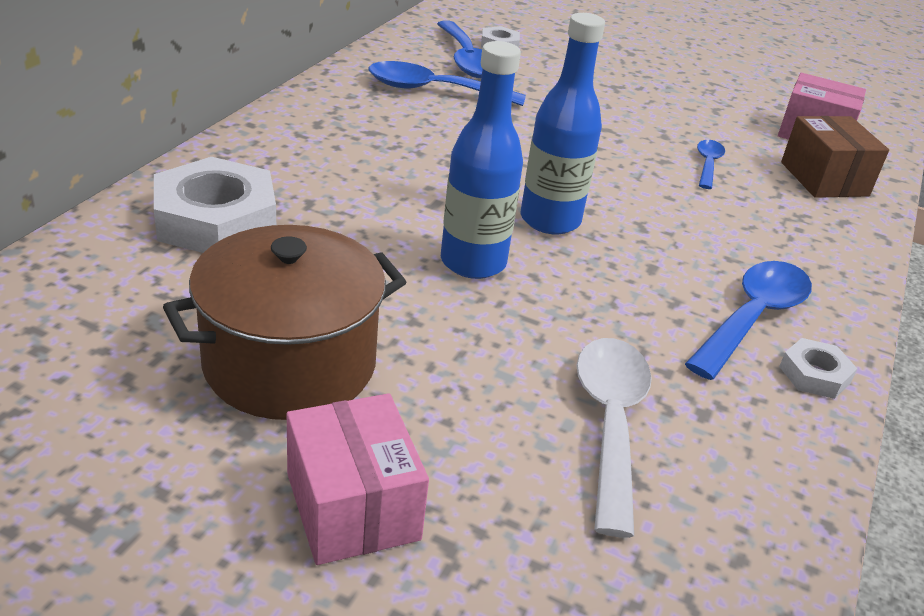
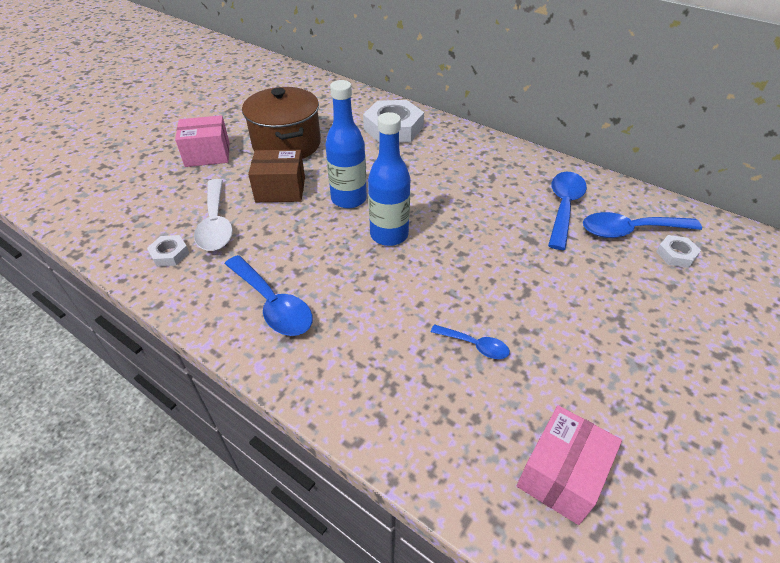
camera: 105 degrees right, 10 degrees up
(610, 423) = (216, 223): white spoon -> white spoon turned 60 degrees clockwise
(814, 374) = (214, 315): white nut -> white nut (170, 254)
(824, 179) = (458, 437): brown box -> brown box (280, 189)

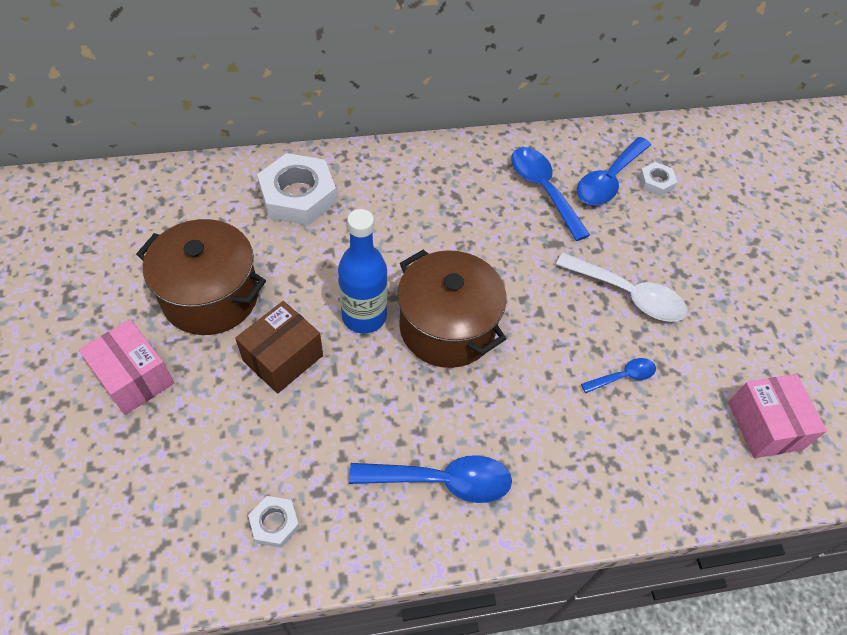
camera: 50 degrees left, 10 degrees up
(207, 154) = (134, 378): pink box -> pink box turned 75 degrees counterclockwise
(216, 223) = (272, 450): white spoon -> white spoon (627, 294)
(389, 235) = (447, 327): blue bottle -> brown pot

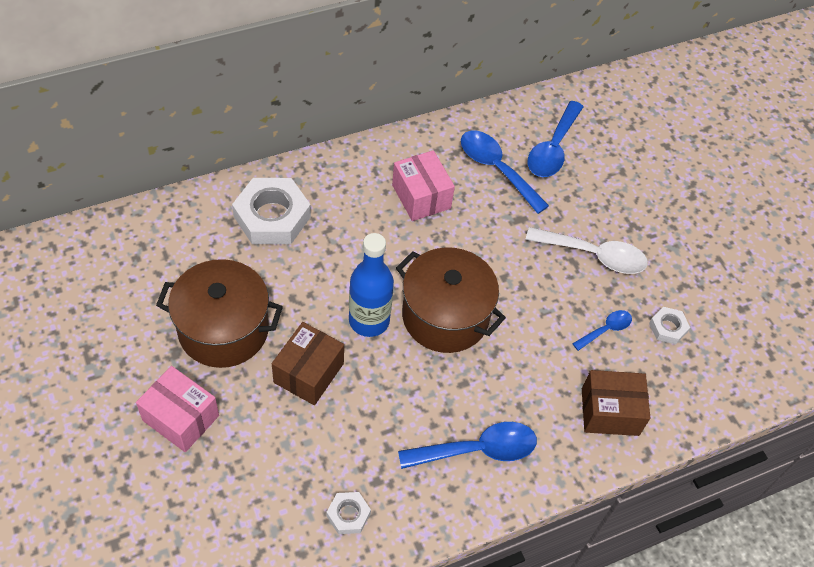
camera: 15 degrees left, 0 degrees up
(607, 470) = (610, 412): none -> brown box
(656, 182) = (595, 143): white nut -> white nut (668, 328)
(764, 425) = (729, 348): pink box -> pink box (421, 196)

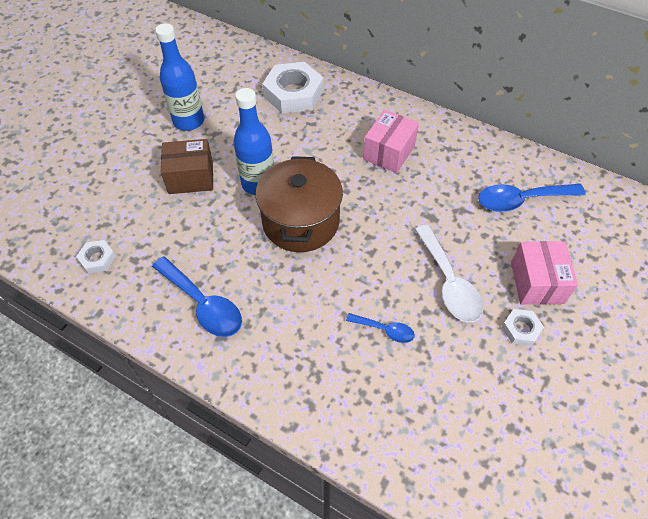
camera: 60 degrees right, 0 degrees up
(181, 418) = (111, 139): pink box -> pink box (537, 282)
(223, 329) = (189, 121): brown pot -> blue bottle
(496, 169) = (461, 178): blue spoon -> none
(610, 412) = (308, 376): brown box -> none
(668, 328) = (431, 376): white nut -> white nut (521, 329)

